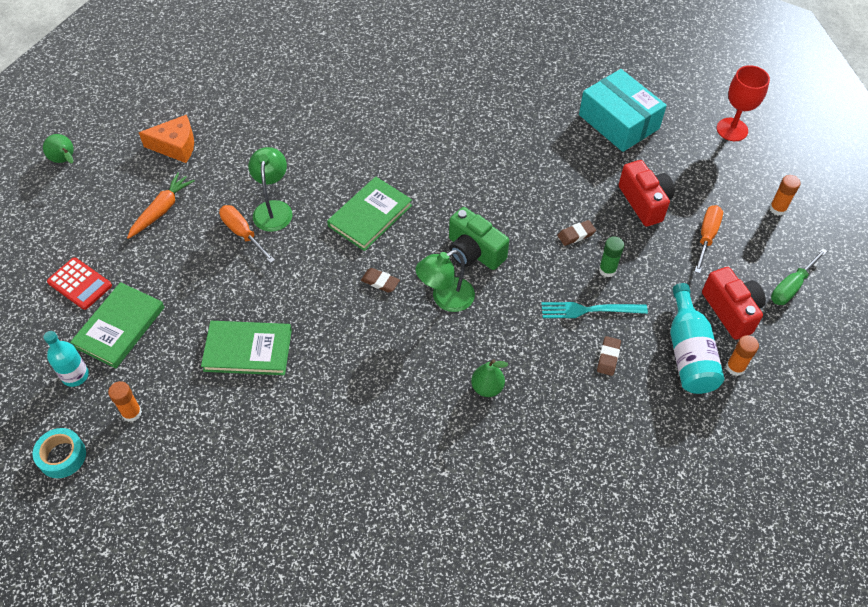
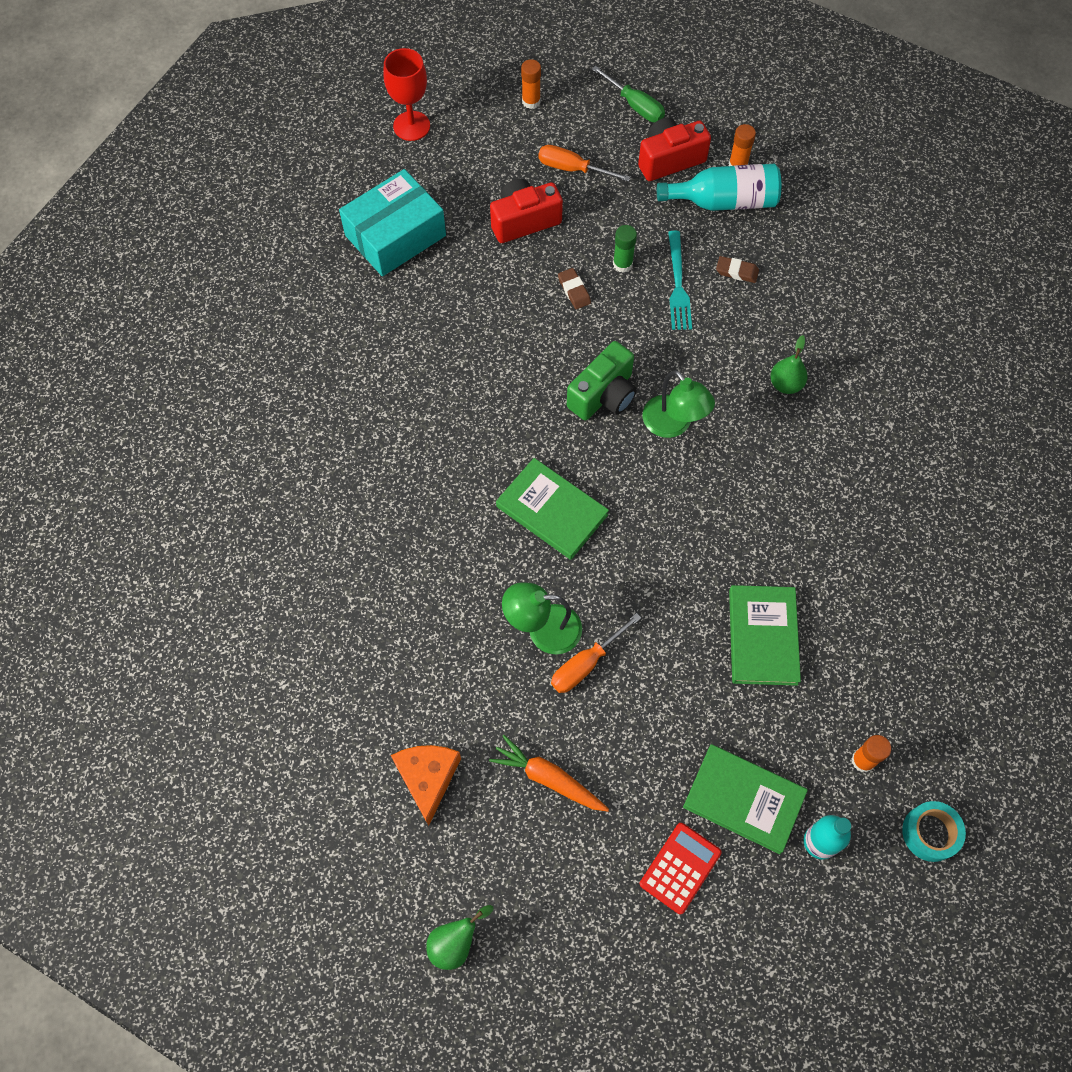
camera: 90 degrees left, 10 degrees up
(380, 282) = (653, 495): brown eraser -> none

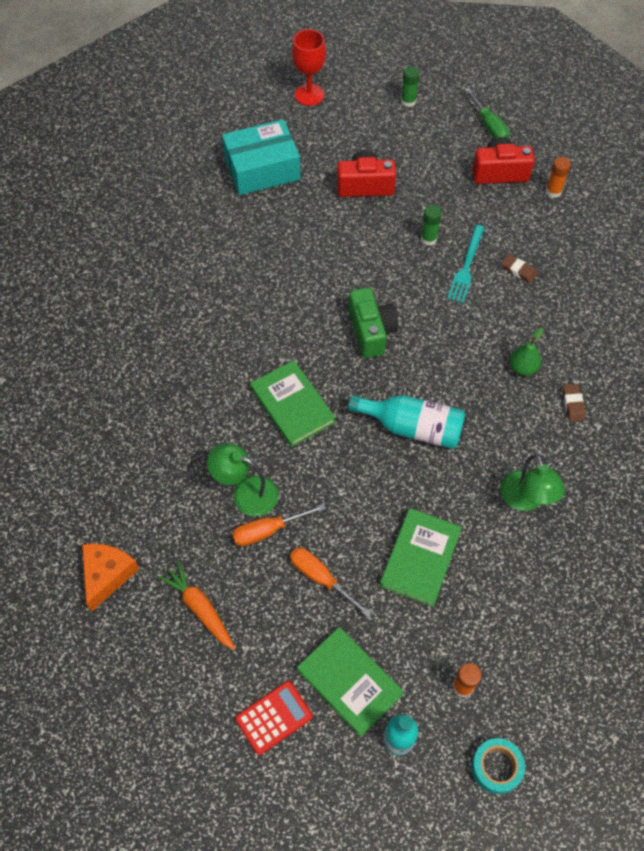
camera: 20 degrees right, 5 degrees down
(455, 943) = (71, 709): green pear -> none
(531, 101) = (408, 101): orange glue stick -> green glue stick
(572, 169) = (419, 158): orange screwdriver -> orange screwdriver (321, 578)
(574, 291) = (381, 247): brown eraser -> brown eraser (573, 404)
(603, 395) = (371, 331): green camera -> green camera turned 75 degrees counterclockwise
(673, 425) = (417, 371): green lamp -> green lamp (525, 500)
(724, 201) = (530, 215): turquoise bottle -> turquoise bottle (412, 427)

